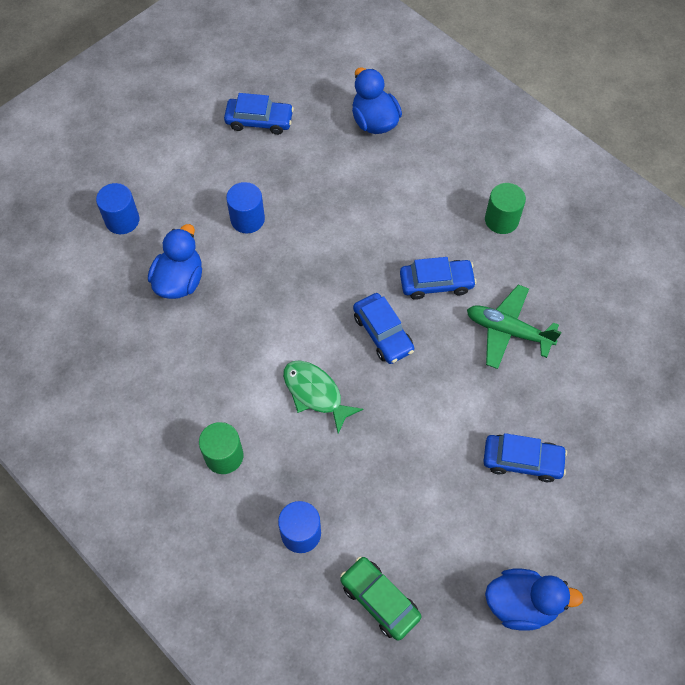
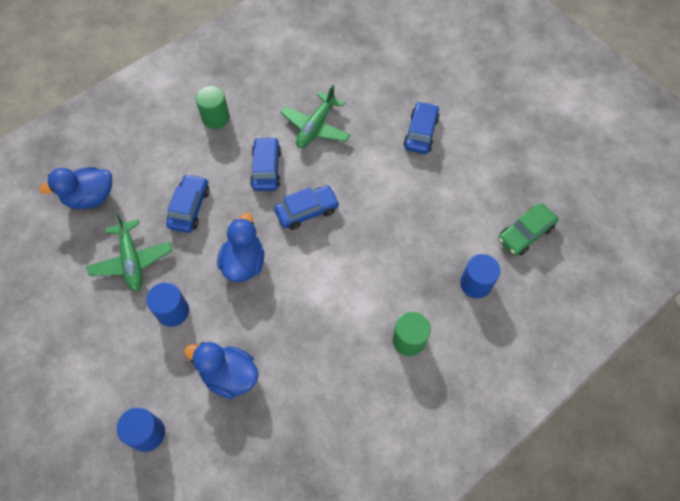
camera: 85 degrees left, 0 degrees up
(259, 121) = (60, 296): blue car -> blue car (189, 208)
(303, 173) = (132, 260): none -> green plane
(315, 393) = (356, 265): green fish -> none
(521, 604) = (523, 147): blue duck -> blue duck (244, 263)

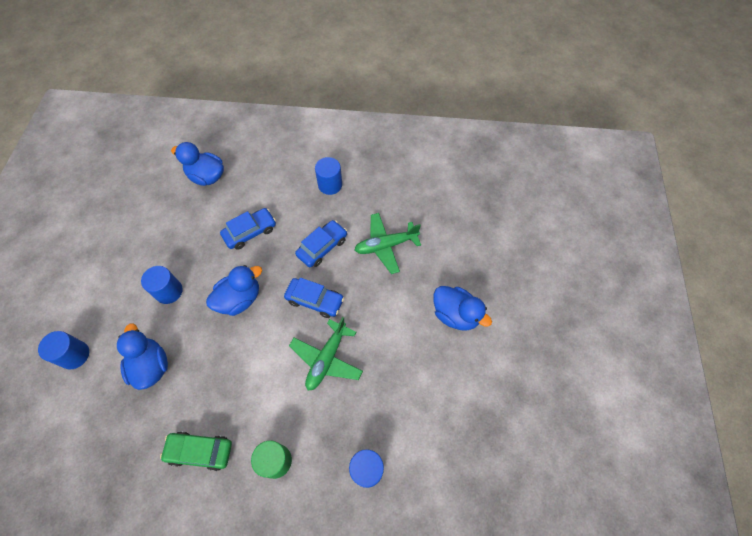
camera: 45 degrees right, 0 degrees up
(132, 260) = (184, 237): green plane -> green plane (327, 359)
(216, 118) = (330, 185): green cylinder -> blue cylinder
(421, 133) = (455, 315): blue car -> blue duck
(525, 233) = (448, 470): green car -> green car (200, 451)

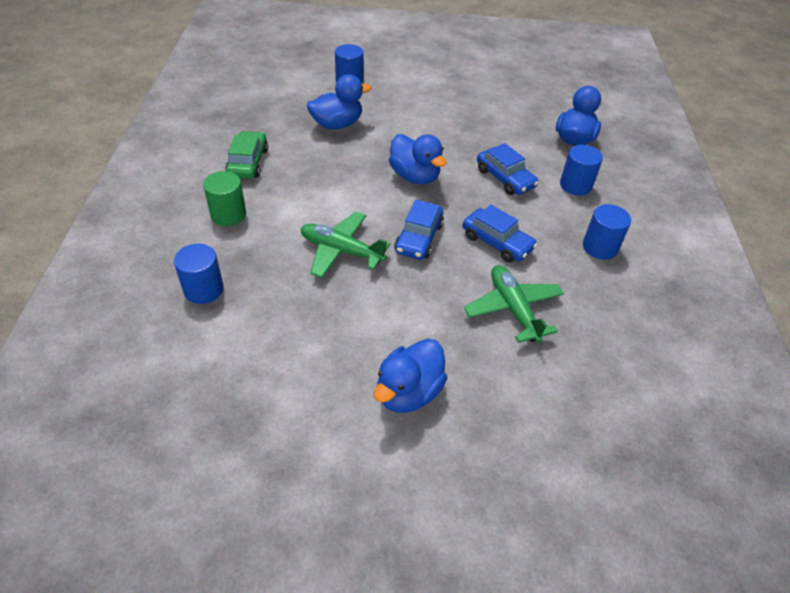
camera: 85 degrees right, 15 degrees down
(169, 291) = (419, 127): blue cylinder -> blue cylinder (575, 185)

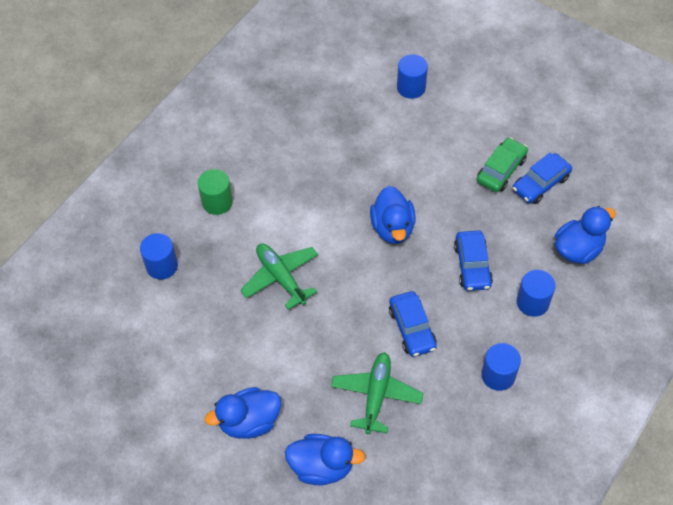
camera: 35 degrees right, 10 degrees up
(248, 162) = (263, 152): green car -> green car (501, 170)
(337, 124) = (364, 138): blue duck -> blue duck (322, 466)
(418, 238) = (350, 293): blue car -> blue car (540, 183)

